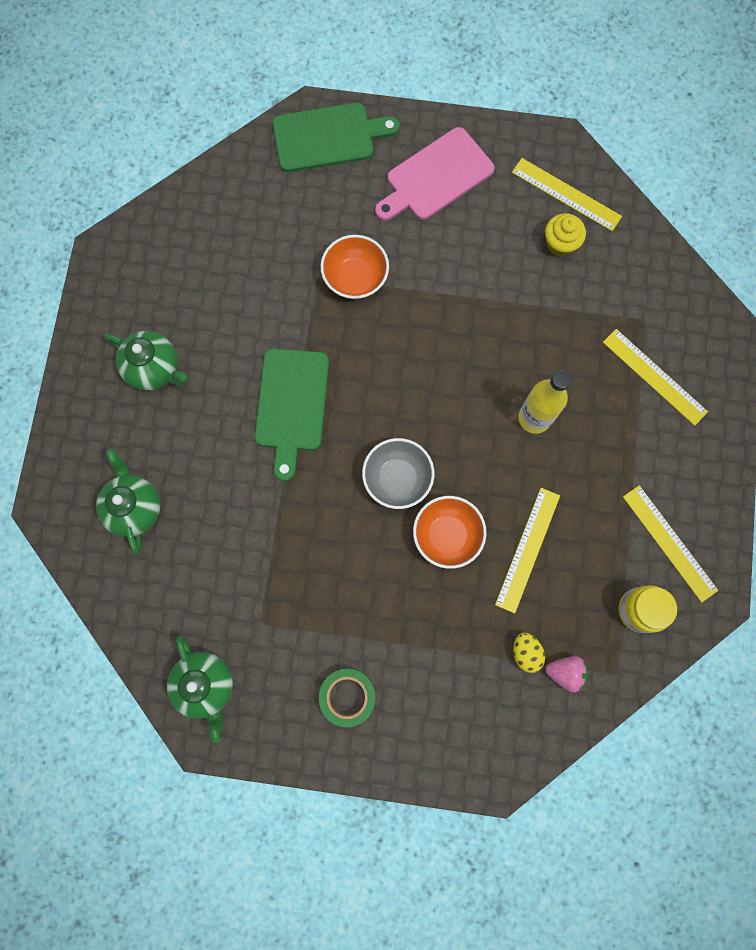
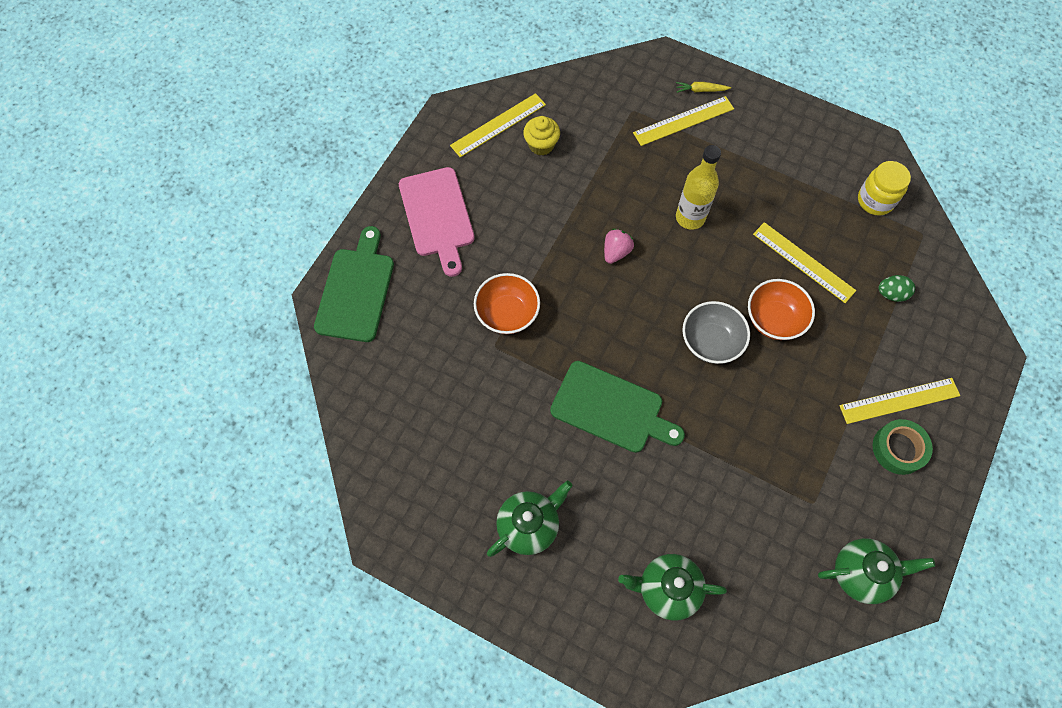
camera: 70 degrees left, 10 degrees down
(525, 652) = (891, 294): yellow egg -> green egg
(565, 672) = (914, 270): pink strawberry -> pink strawberry (616, 252)
(669, 543) = (825, 160): yellow ruler -> yellow ruler (899, 400)
(704, 383) = (700, 90): none -> yellow carrot

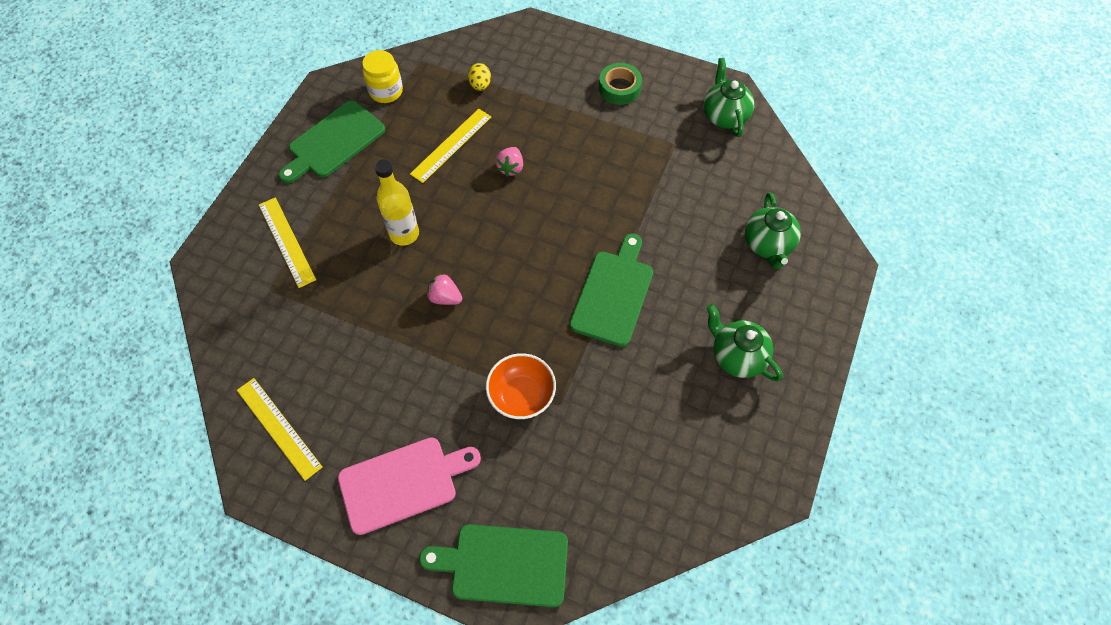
camera: 95 degrees left, 5 degrees down
(541, 145) = (309, 378): yellow cupcake -> none
(700, 90) = (248, 227): yellow carrot -> none
(711, 342) = (537, 216): grey bowl -> none
(774, 319) = (511, 168): orange bowl -> pink strawberry
(803, 154) = (334, 142): none -> green cutting board
(891, 294) = (480, 85): green egg -> yellow egg
(899, 400) = (578, 85): yellow ruler -> none

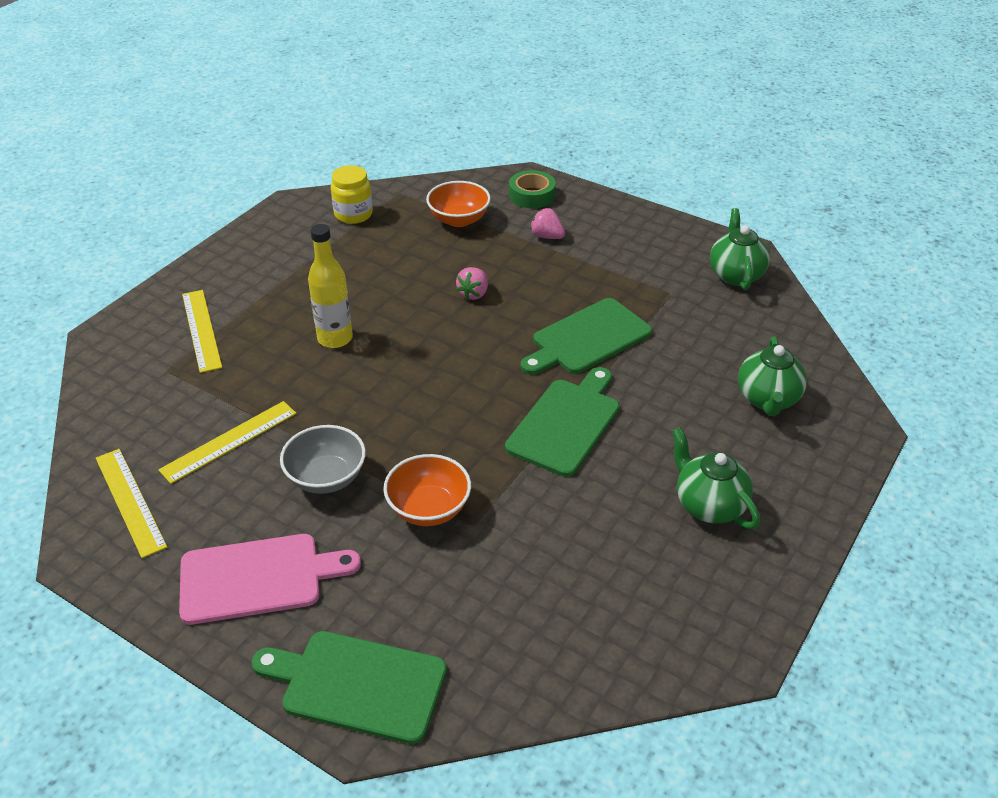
camera: 10 degrees right, 20 degrees down
(334, 142) = (282, 250): green cutting board -> green cutting board (587, 339)
(433, 378) = (326, 478): none -> grey bowl
(445, 297) = (364, 402): pink strawberry -> pink strawberry (547, 236)
(451, 145) = (412, 267): yellow ruler -> yellow ruler (229, 441)
(480, 85) = (459, 220): yellow egg -> orange bowl
(619, 88) = (616, 238): green tape -> green tape (532, 195)

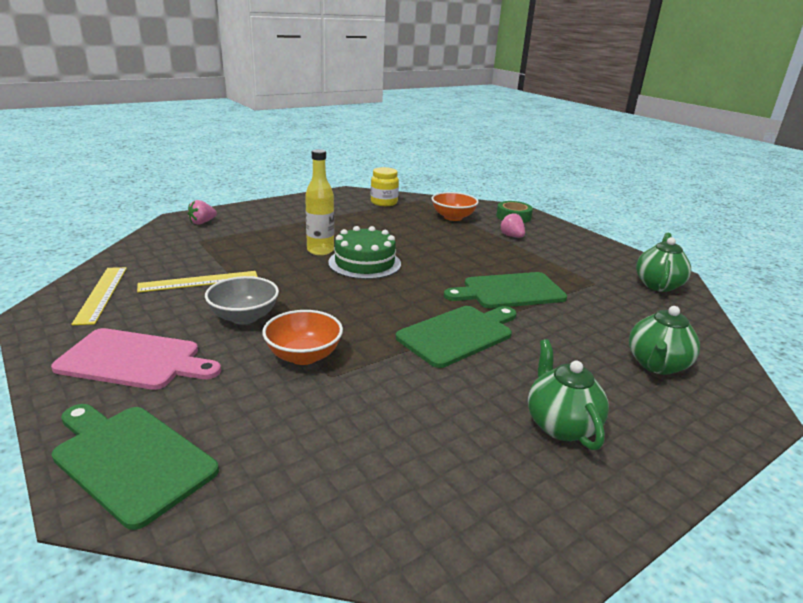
camera: 20 degrees right, 15 degrees down
(201, 330) = (239, 229): yellow ruler -> none
(402, 343) = (364, 263): none -> green cake
(473, 294) = (437, 251): pink strawberry -> pink strawberry (202, 222)

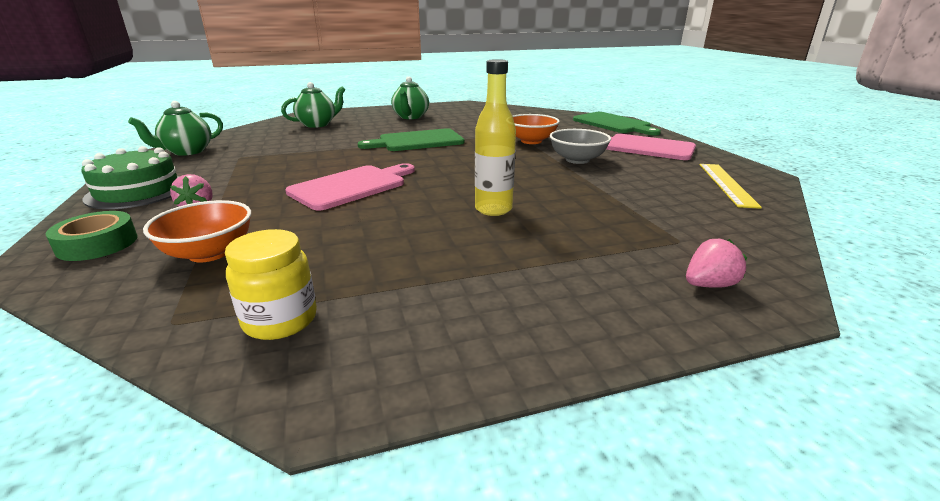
camera: 160 degrees left, 0 degrees up
(199, 281) = (635, 187): yellow ruler -> none
(364, 263) = (446, 190): green cake -> green cake (138, 191)
(441, 260) = (352, 186): none -> pink cutting board
(509, 291) = (333, 157): green cutting board -> none

